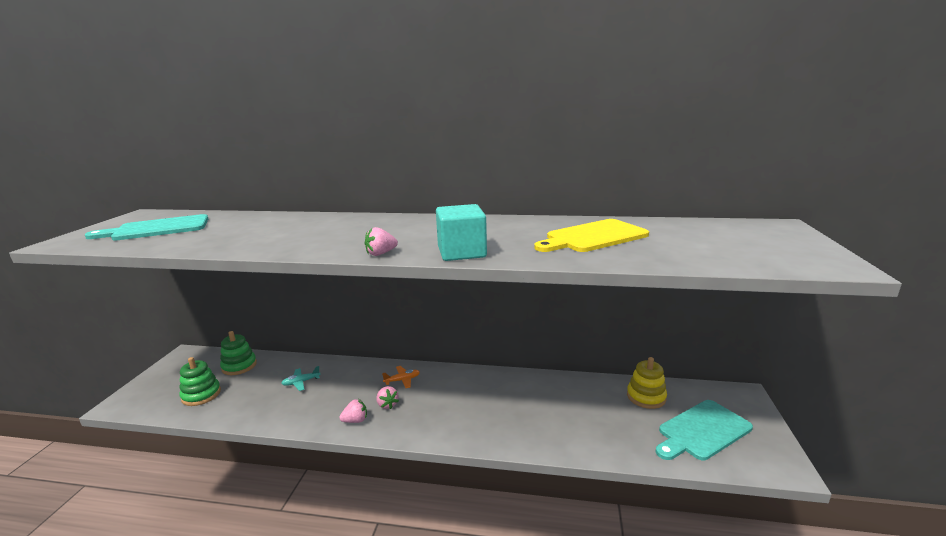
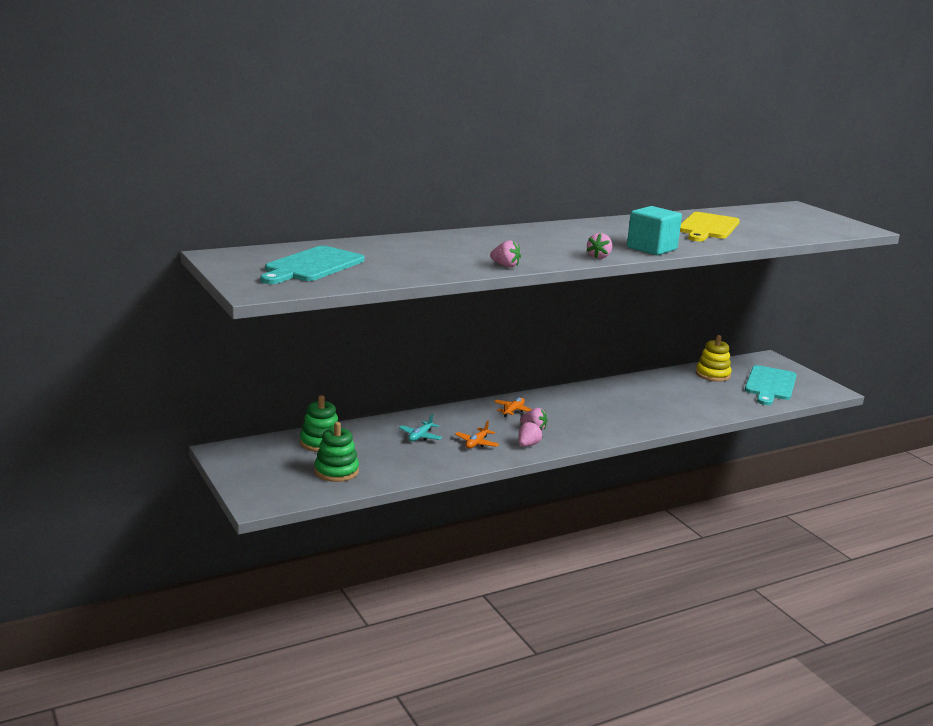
camera: 40 degrees left, 0 degrees up
(275, 249) = (505, 266): none -> pink strawberry
(324, 403) = (476, 443): none -> orange plane

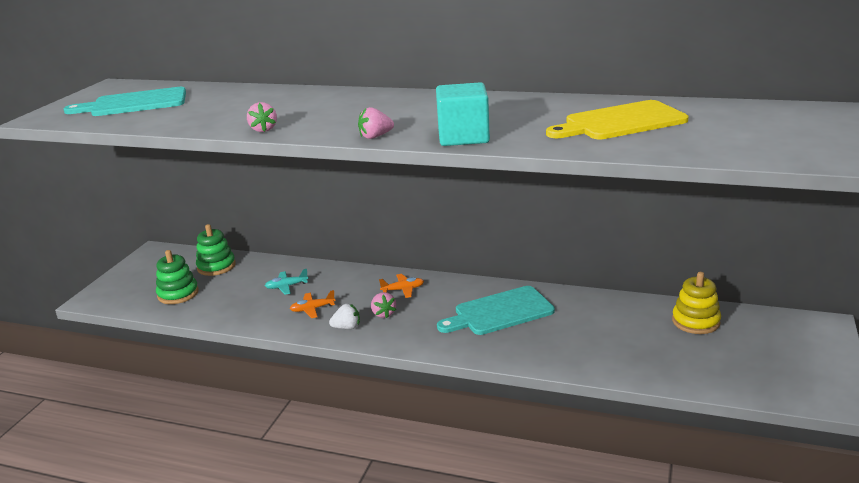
camera: 50 degrees right, 5 degrees up
(528, 445) = (347, 327): pink strawberry -> white strawberry
(770, 385) = (751, 360): turquoise cutting board -> turquoise cutting board (499, 312)

